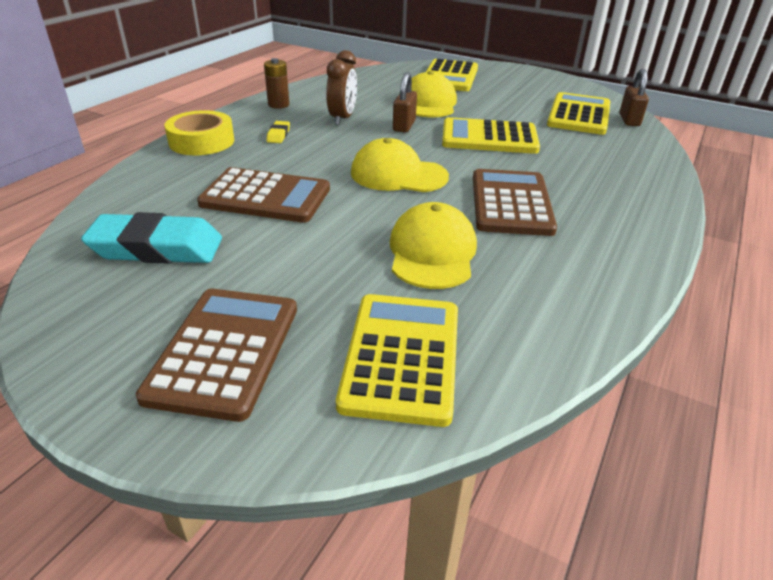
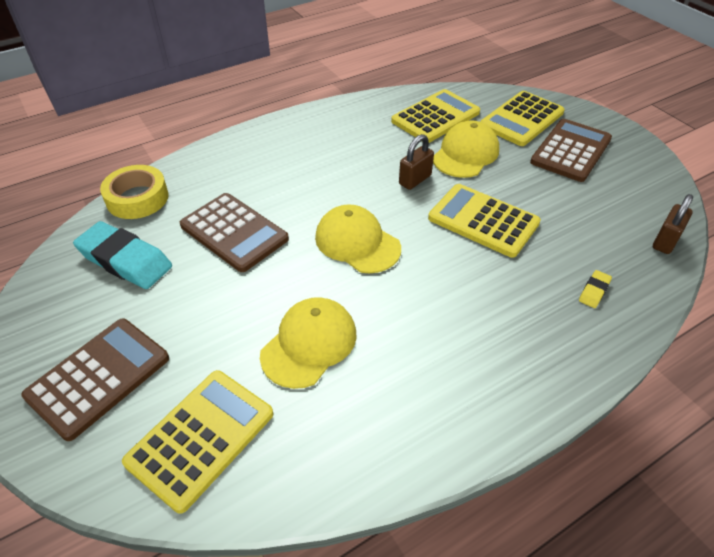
camera: 30 degrees right, 10 degrees up
(201, 141) = (234, 150): yellow tape -> yellow tape (137, 198)
(278, 105) = (327, 119): brown battery -> none
(278, 135) = (298, 160): yellow eraser -> yellow eraser (594, 291)
(342, 118) = (368, 153): brown clock -> none
(511, 203) = (426, 313): brown calculator -> brown calculator (570, 151)
(579, 115) = (612, 216): yellow calculator -> yellow calculator (435, 117)

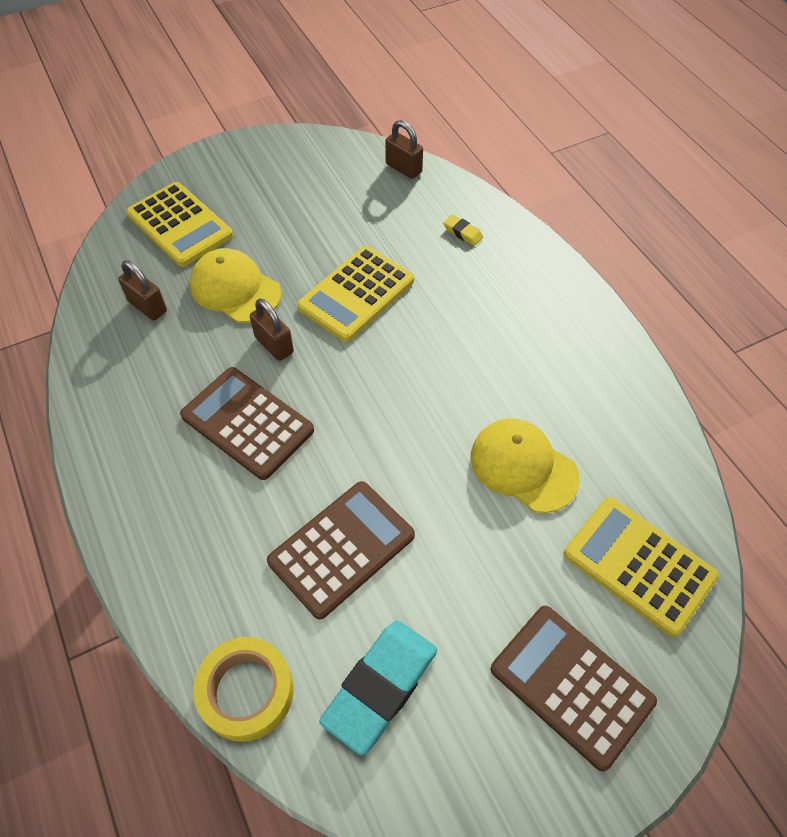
camera: 85 degrees left, 10 degrees up
(357, 242) = (377, 413): yellow cap -> none
(435, 117) = (147, 306): yellow calculator -> brown padlock
(570, 151) = (252, 197): brown calculator -> brown calculator (247, 423)

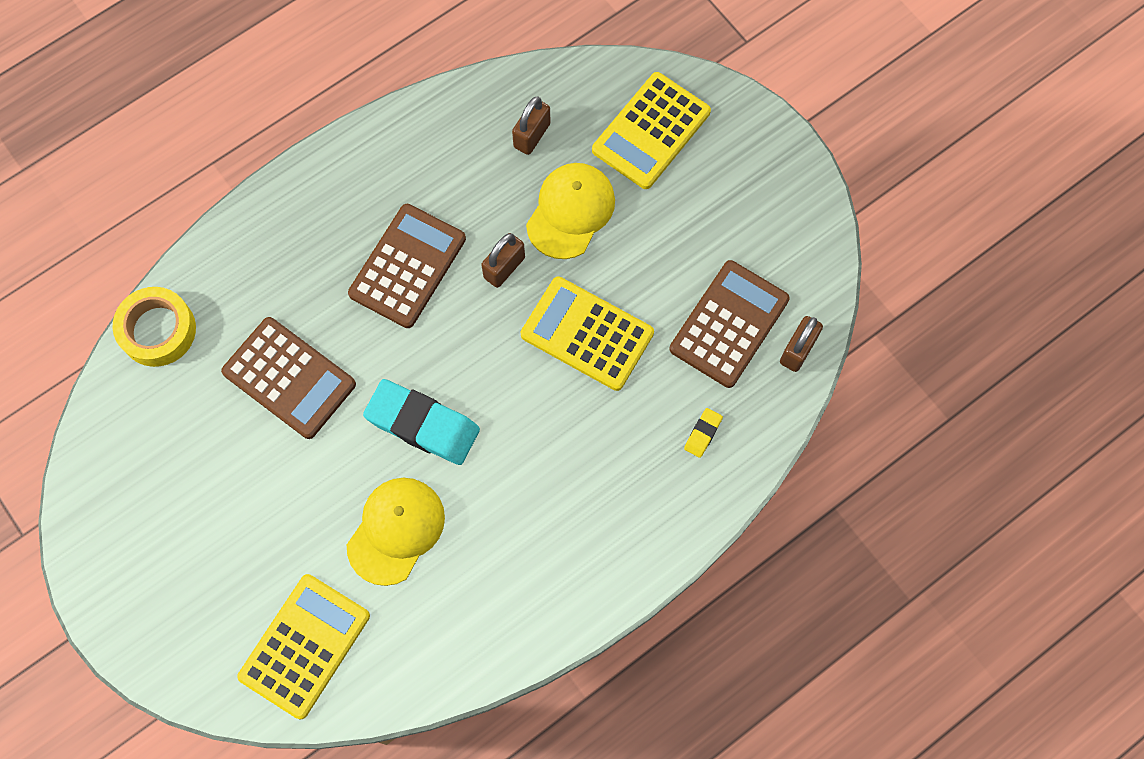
camera: 80 degrees right, 15 degrees up
(380, 687) = (171, 433): turquoise eraser -> turquoise eraser (422, 424)
(571, 685) = (187, 589): brown calculator -> brown calculator (729, 324)

